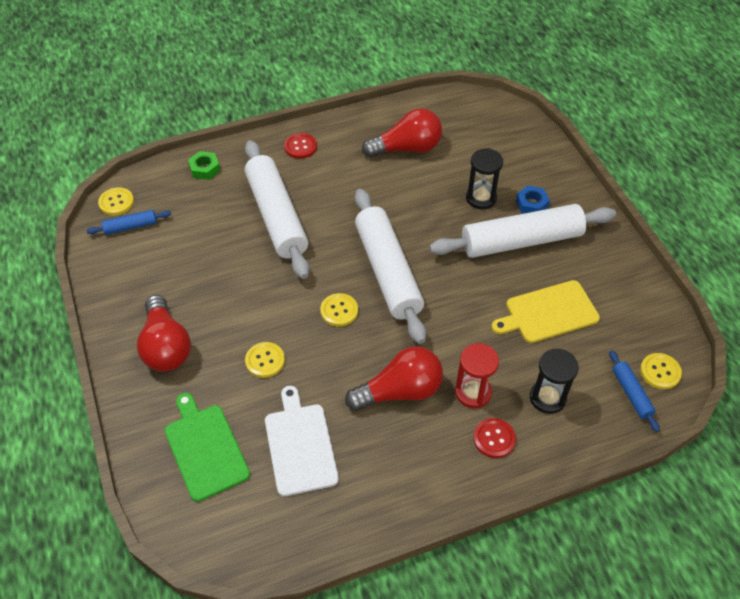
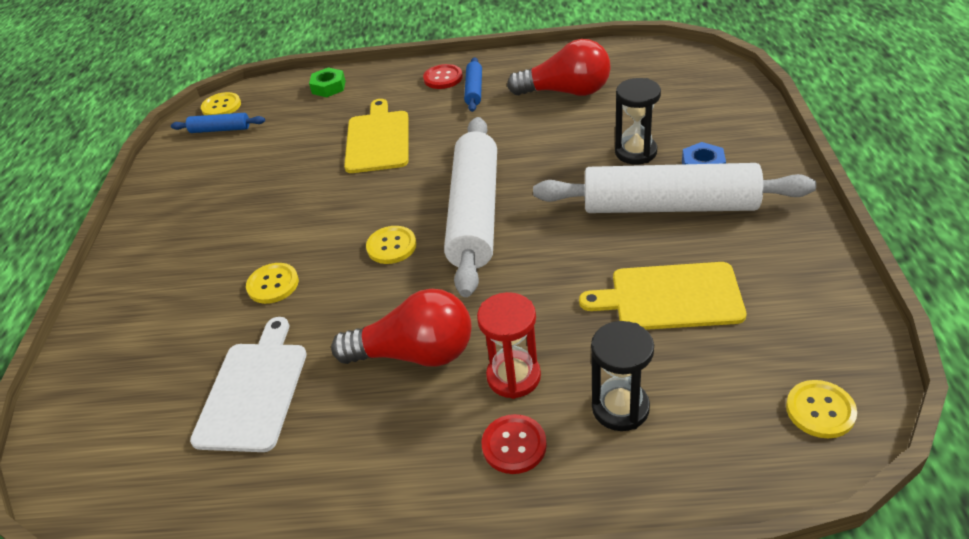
camera: 25 degrees right, 10 degrees down
(166, 346) = (177, 249): red light bulb -> none
(205, 448) = (144, 368): green cutting board -> none
(277, 216) = (377, 139): white rolling pin -> yellow cutting board
(631, 393) = (758, 431): blue rolling pin -> blue rolling pin (474, 90)

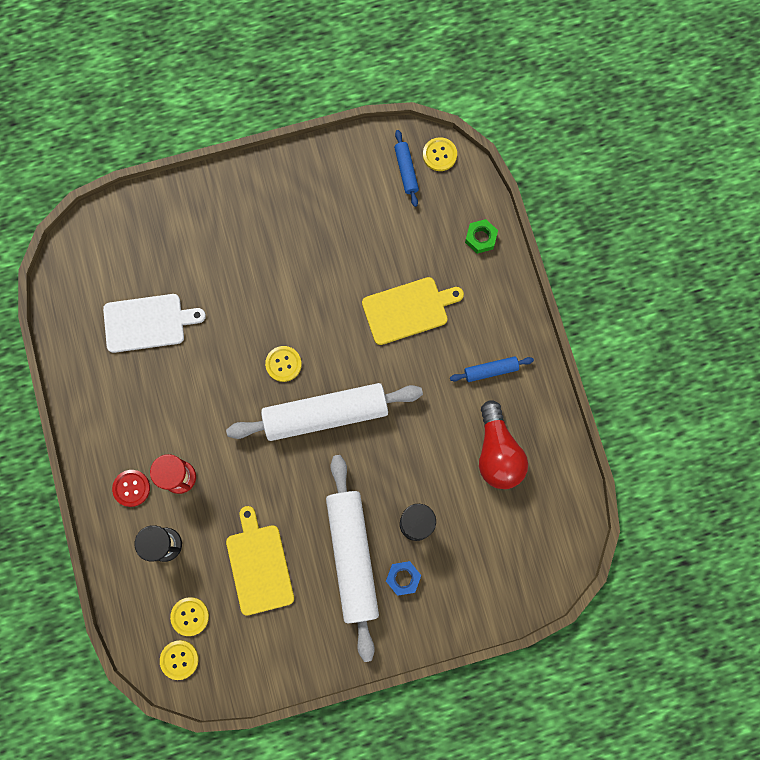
camera: 70 degrees right, 35 degrees up
(273, 284) = (235, 295): yellow button -> yellow button (190, 616)
(415, 353) = (189, 411): red light bulb -> none
(443, 78) = (507, 337): red button -> none

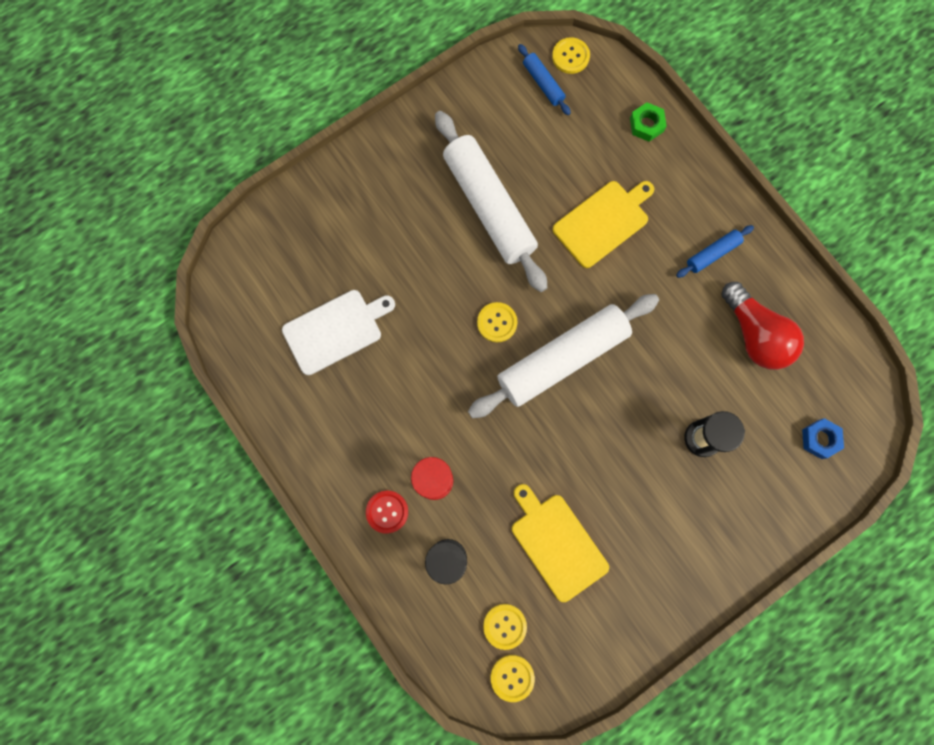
camera: 20 degrees left, 0 degrees up
(352, 556) = (651, 497): white rolling pin -> white rolling pin (489, 207)
(403, 578) = (712, 500): blue nut -> blue nut (819, 439)

